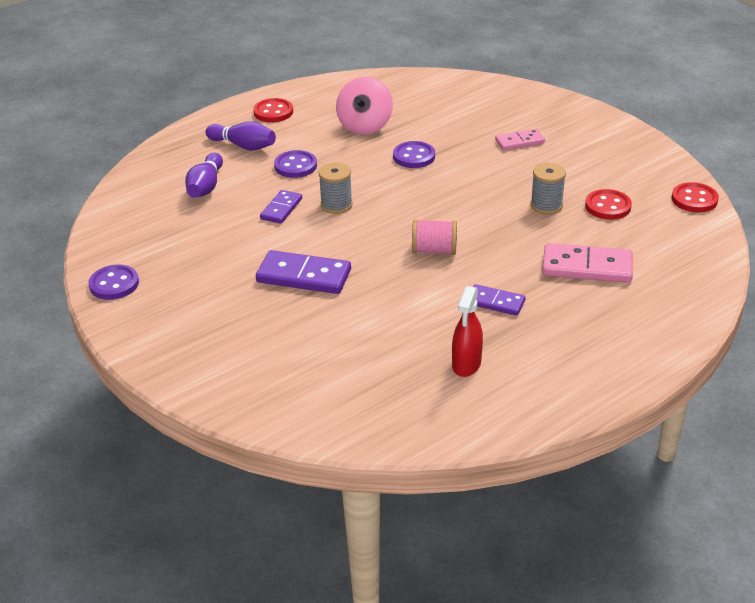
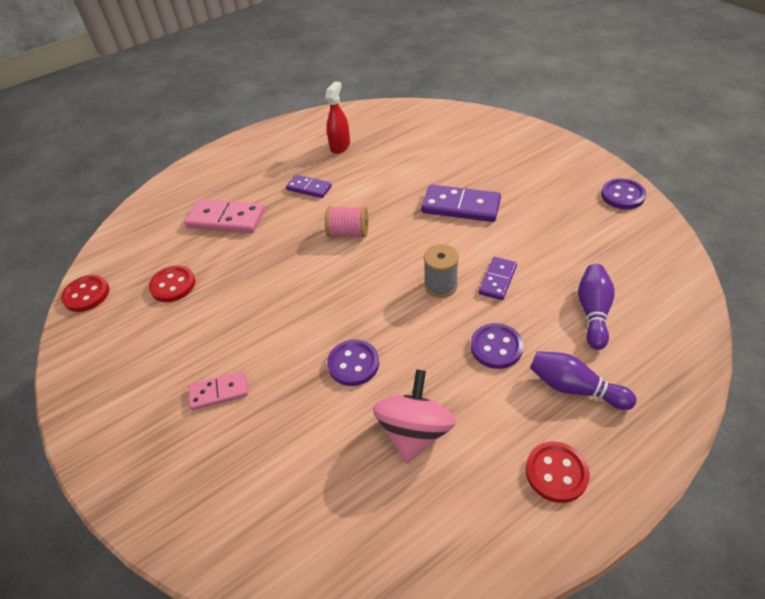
camera: 175 degrees left, 10 degrees up
(546, 205) = (230, 286): grey spool -> none

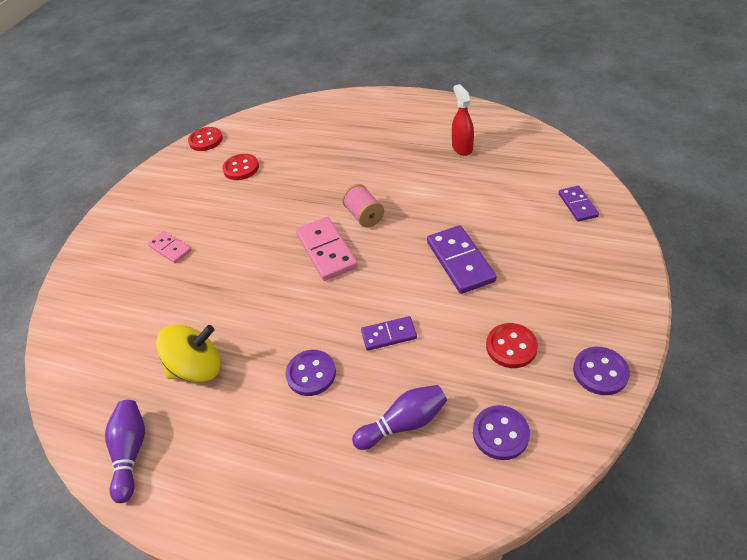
camera: 55 degrees right, 0 degrees up
(226, 219) = (321, 148): pink domino -> pink domino (326, 251)
(309, 188) = (394, 164): purple domino -> purple domino (577, 205)
(340, 146) = (462, 148): red spray bottle -> red spray bottle turned 90 degrees counterclockwise
(353, 364) = (236, 299): purple button -> purple button (500, 433)
(414, 432) = (197, 368): pink spinning top -> yellow spinning top
(441, 285) = (352, 302): grey spool -> none
(556, 473) = (210, 477): red button -> red button (511, 347)
(574, 388) = (303, 450): purple bowling pin -> purple bowling pin (131, 452)

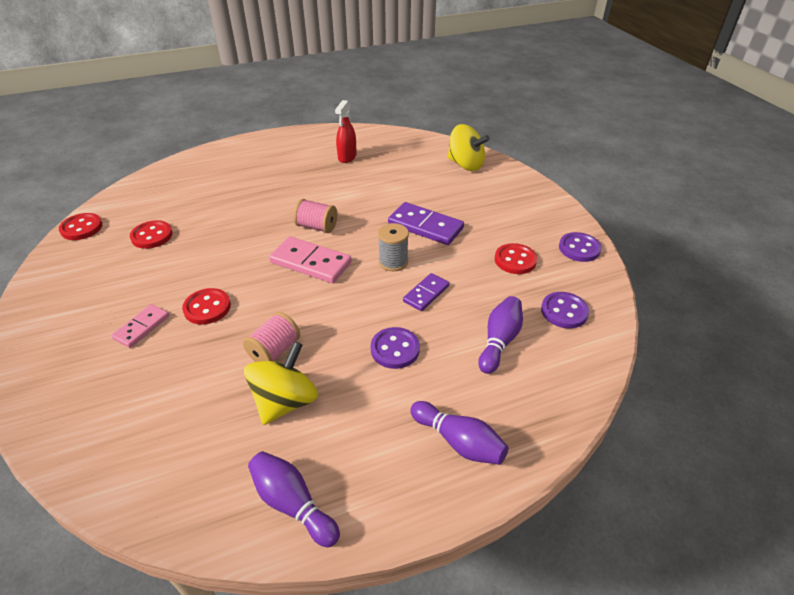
camera: 45 degrees left, 5 degrees down
(170, 248) = (142, 327): pink domino -> pink domino turned 60 degrees counterclockwise
(220, 254) = (207, 308): none -> red button
(229, 319) = (274, 350): none -> pink spool
(276, 491) = (459, 442): none -> purple bowling pin
(393, 286) = (393, 262): none -> grey spool
(462, 148) = (347, 157): red spray bottle -> red spray bottle turned 105 degrees counterclockwise
(577, 205) = (465, 165): purple domino -> yellow spinning top

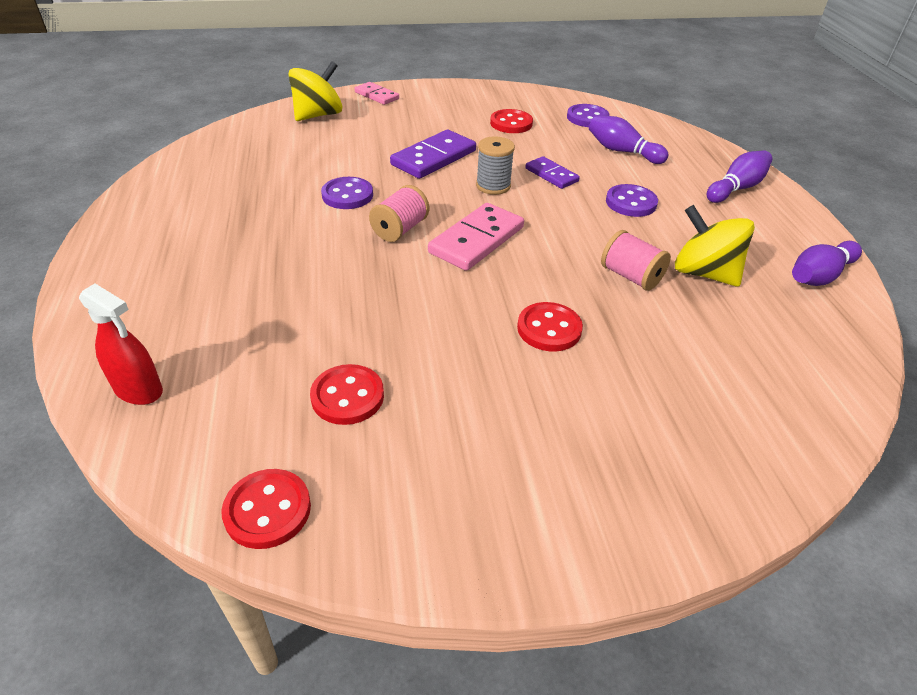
camera: 80 degrees left, 0 degrees up
(142, 327) = (581, 393): pink domino -> pink domino (376, 95)
(347, 157) = (232, 189): red spray bottle -> red spray bottle (138, 390)
(579, 248) = (503, 93): purple button -> purple button (347, 195)

